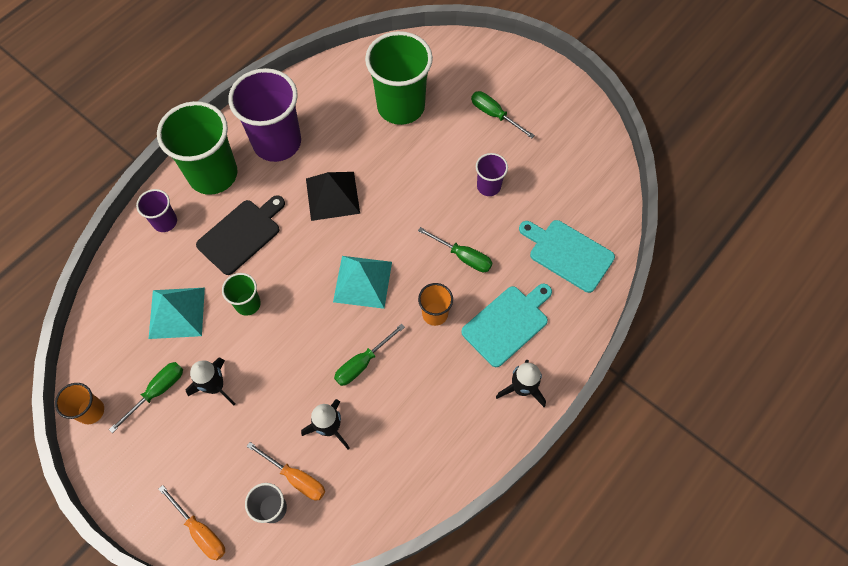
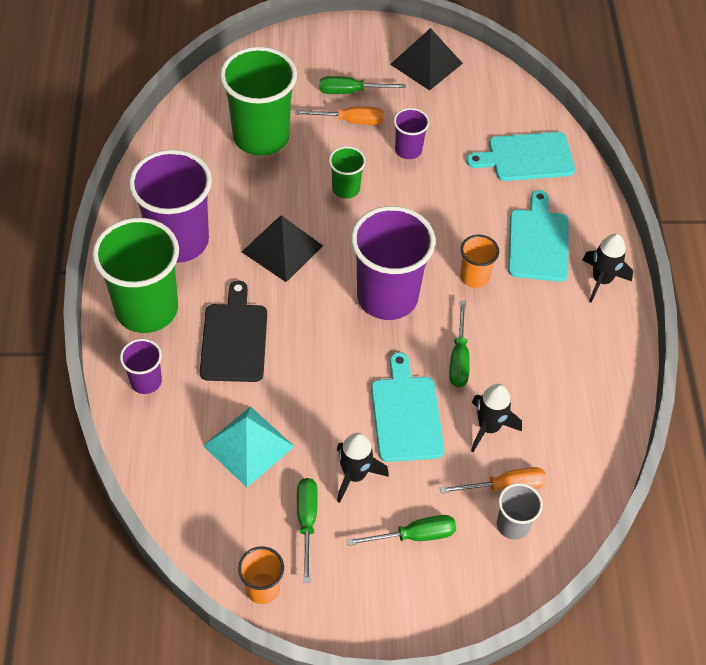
camera: 45 degrees left, 10 degrees down
(200, 531) = (474, 593): orange screwdriver -> orange screwdriver (350, 121)
(248, 304) = (306, 389): green cup -> green cup (346, 189)
(288, 373) = (406, 414): none -> turquoise cutting board
(363, 281) = (387, 296): turquoise pyramid -> purple cup
(463, 256) = (448, 217): green screwdriver -> green screwdriver (414, 535)
(570, 130) = (426, 63): none -> black pyramid

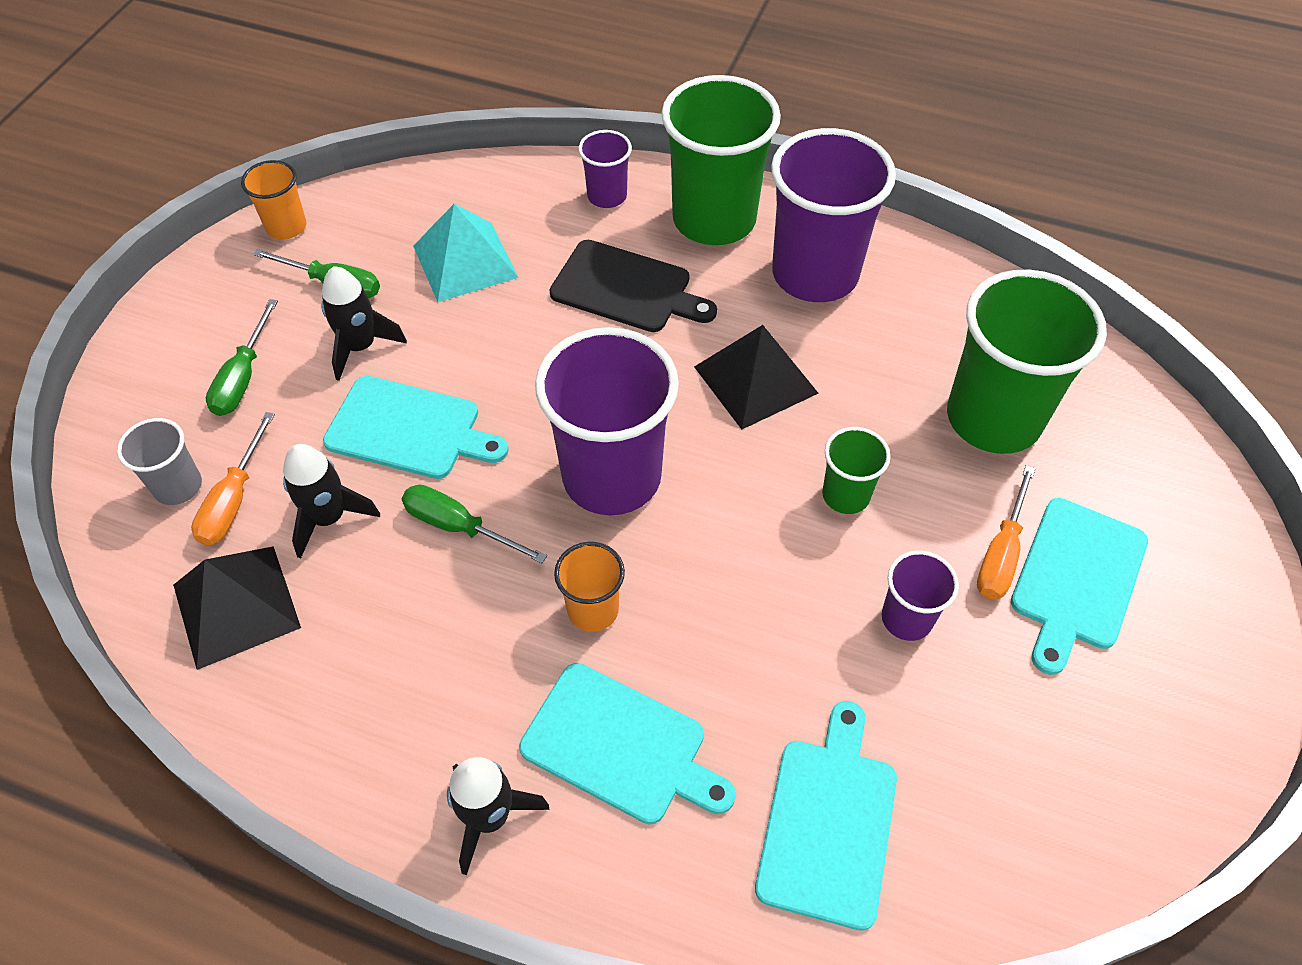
camera: 115 degrees right, 0 degrees up
(351, 91) = (1076, 579): green screwdriver -> turquoise cutting board
(426, 63) = (1135, 740): black pyramid -> black pyramid (236, 606)

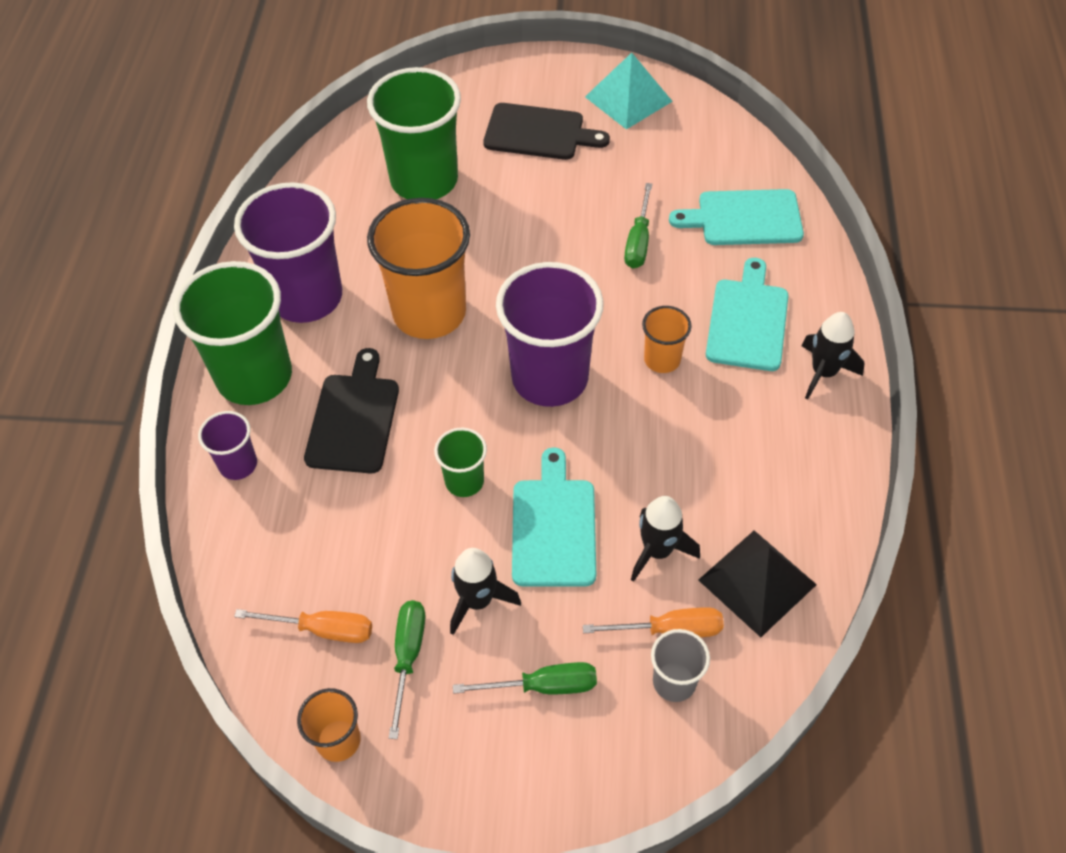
camera: 105 degrees left, 0 degrees up
(459, 527) = (630, 459): green screwdriver -> green screwdriver (638, 241)
(465, 261) = (349, 553): turquoise pyramid -> turquoise pyramid (628, 99)
(755, 380) = (429, 313): black pyramid -> orange cup
(846, 495) = (517, 245): green cup -> green cup (464, 481)
(906, 618) = (599, 203): purple cup -> none
(1001, 553) = (534, 166): orange screwdriver -> orange screwdriver (322, 629)
(1076, 579) = (539, 133): turquoise cutting board -> black cutting board

